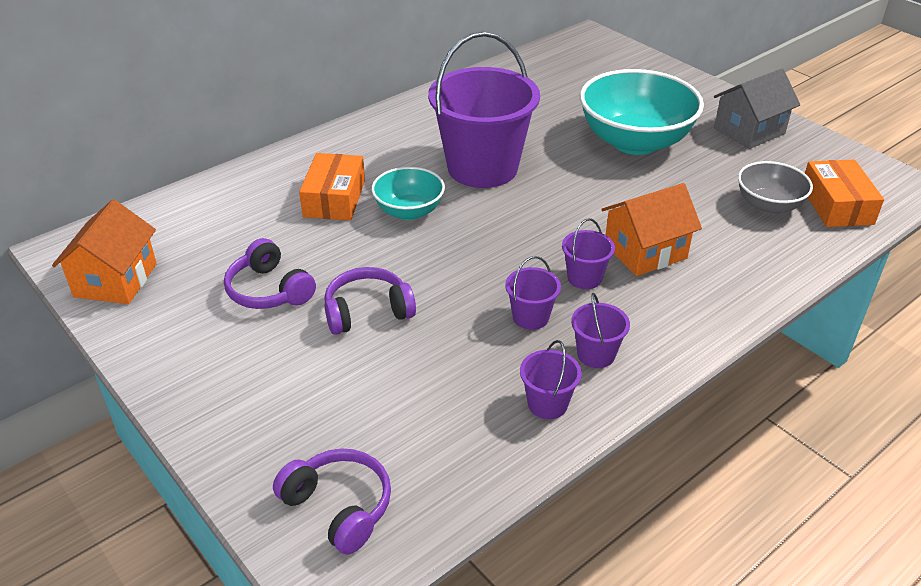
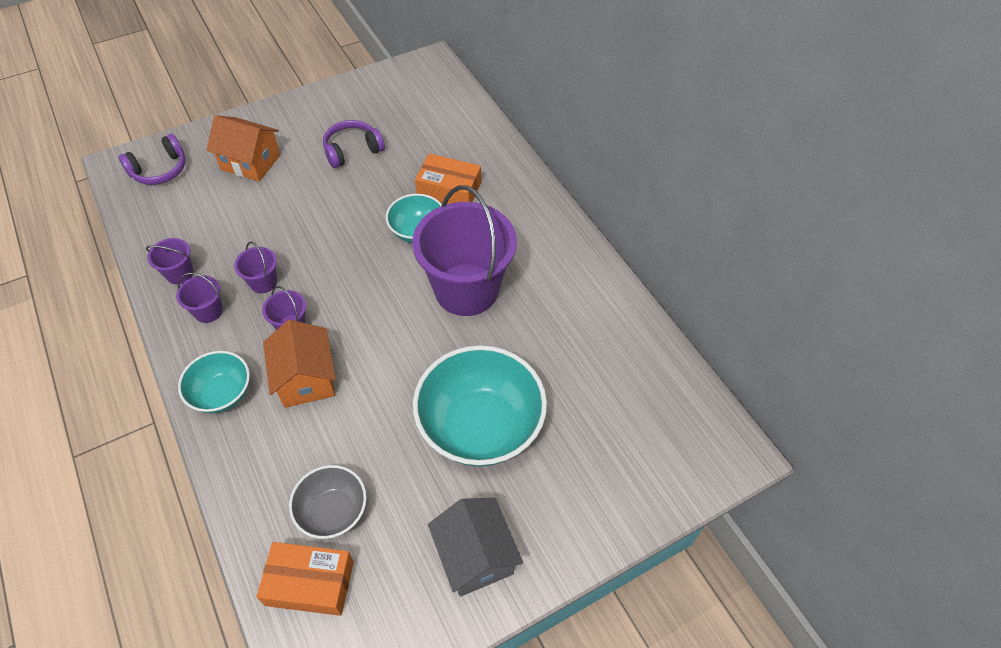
camera: 100 degrees right, 15 degrees up
(116, 280) = (391, 84): orange house -> orange house (251, 162)
(367, 311) = (310, 196): purple headphones -> none
(699, 308) = (222, 394): none -> turquoise bowl

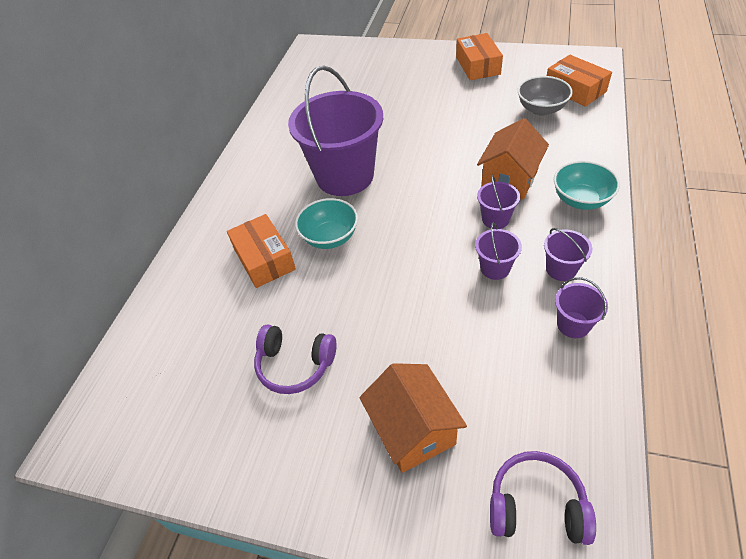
camera: 130 degrees left, 5 degrees down
(475, 556) = (477, 65): grey house -> orange box
(480, 426) = (421, 106): turquoise bowl -> none

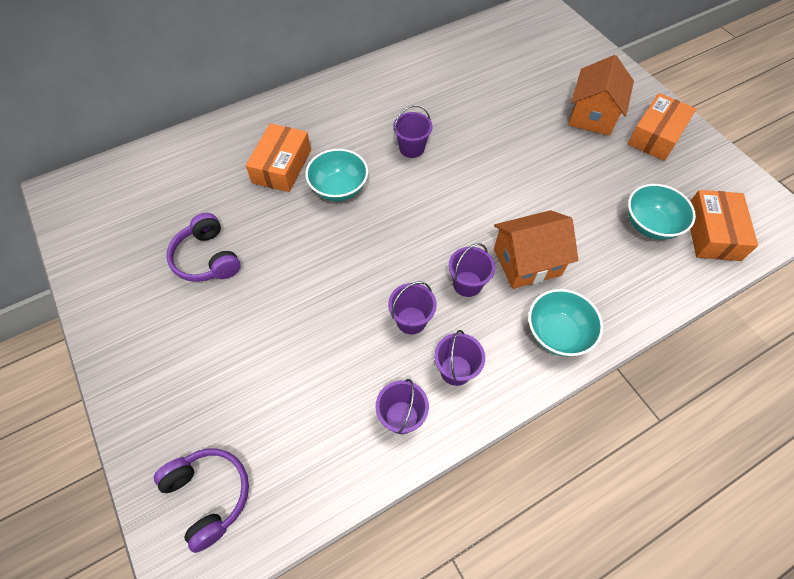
camera: 40 degrees right, 10 degrees up
(345, 176) = (412, 148): purple bucket -> purple bucket, size x0.42
(413, 430) = (211, 370): orange house -> orange house (592, 115)
(541, 109) = (650, 225): grey bowl -> turquoise bowl

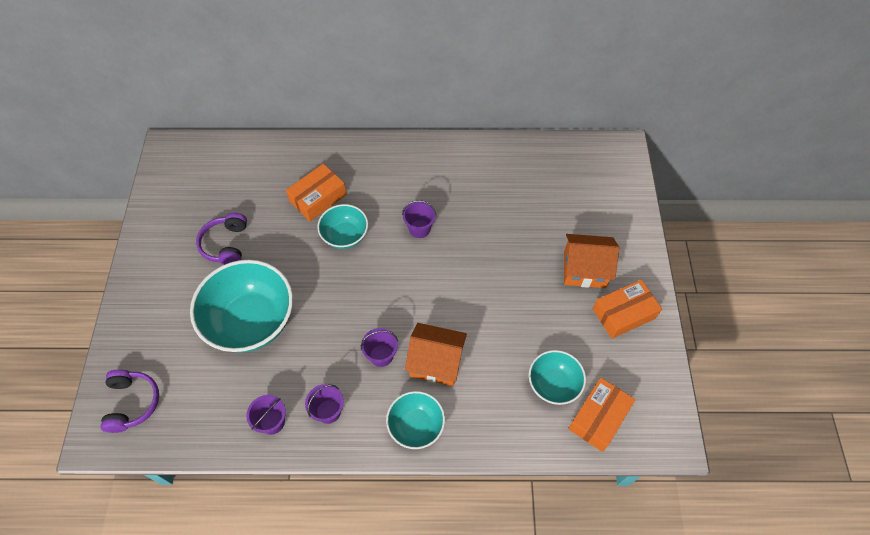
camera: 30 degrees right, 0 degrees up
(296, 323) = (251, 321): none -> turquoise bowl
(411, 320) = (324, 360): purple bucket -> none
(592, 115) = (584, 270): orange house -> orange house turned 45 degrees clockwise

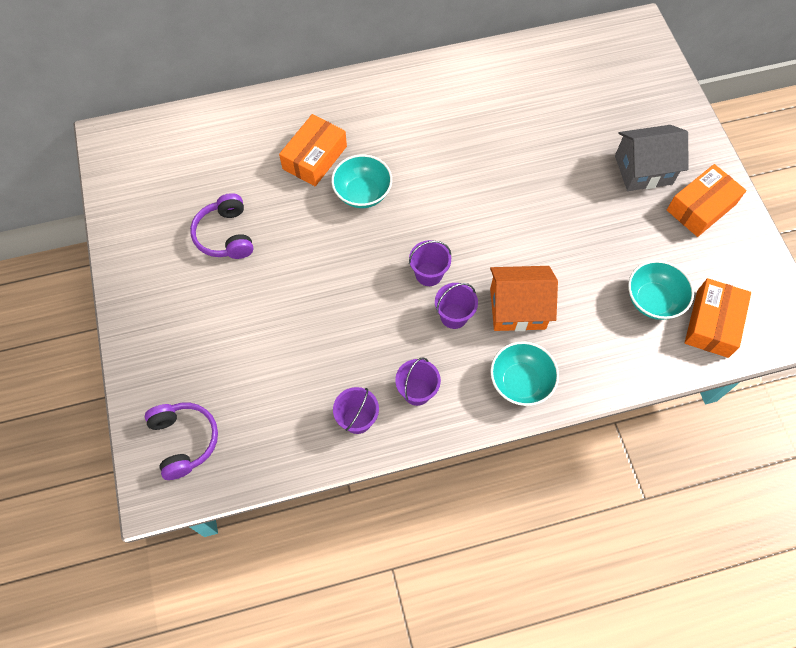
camera: 15 degrees left, 5 degrees up
(251, 321) = (289, 314): turquoise bowl -> none
(419, 229) = (445, 166): purple bucket -> purple bucket (429, 274)
(584, 270) = (643, 170): orange house -> grey house

